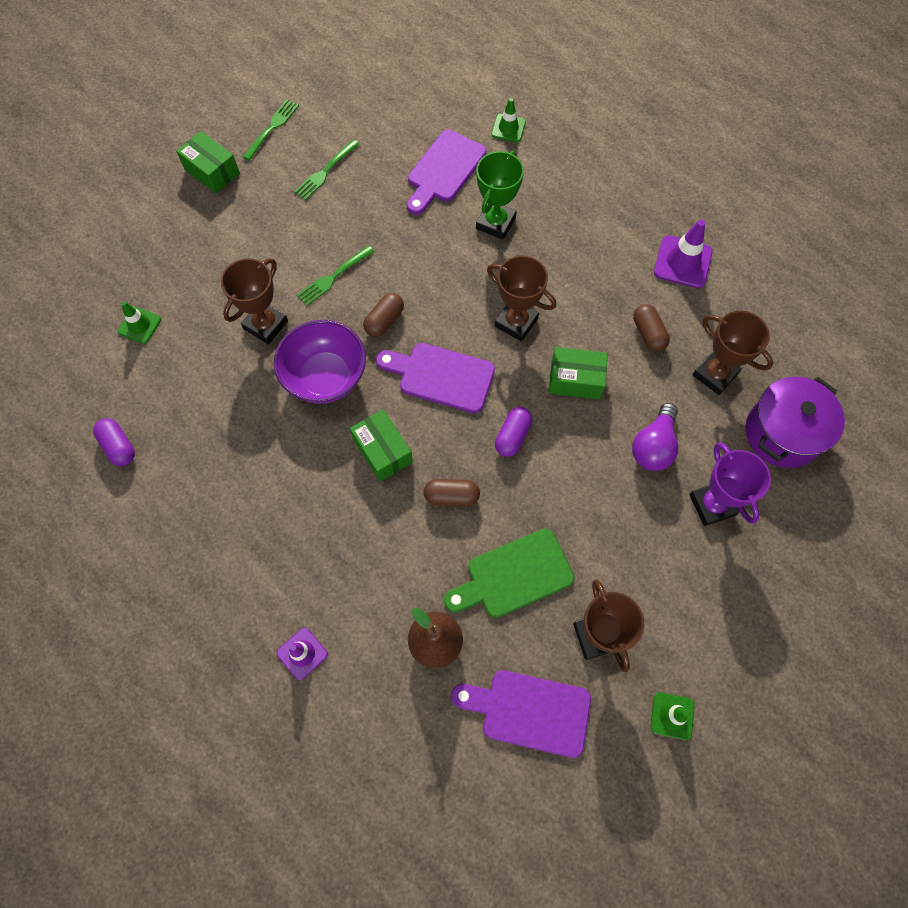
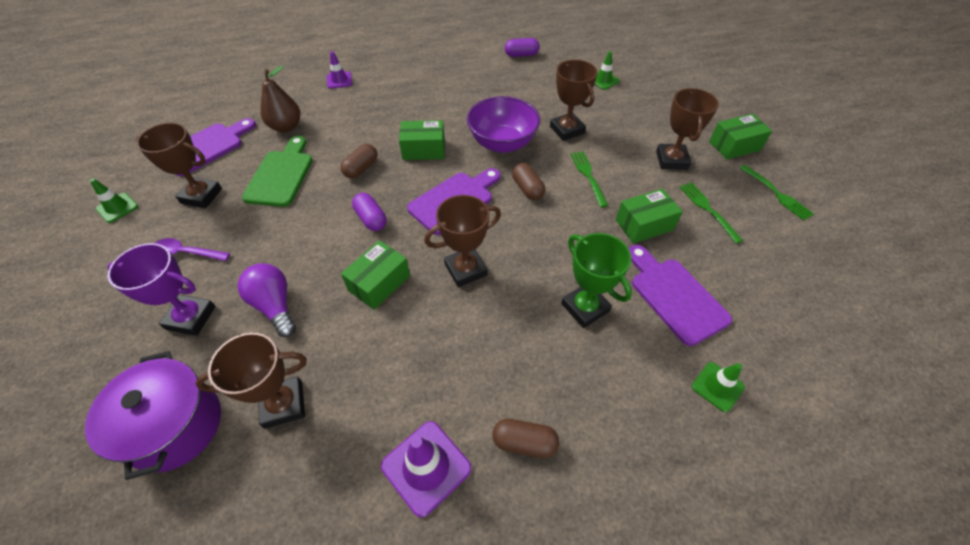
camera: 120 degrees right, 15 degrees down
(266, 216) = (671, 160): none -> brown trophy
(375, 212) = (644, 225): none -> green box
(648, 333) = (373, 370): brown capsule -> brown capsule (524, 442)
(664, 576) = (186, 253): none -> purple spoon

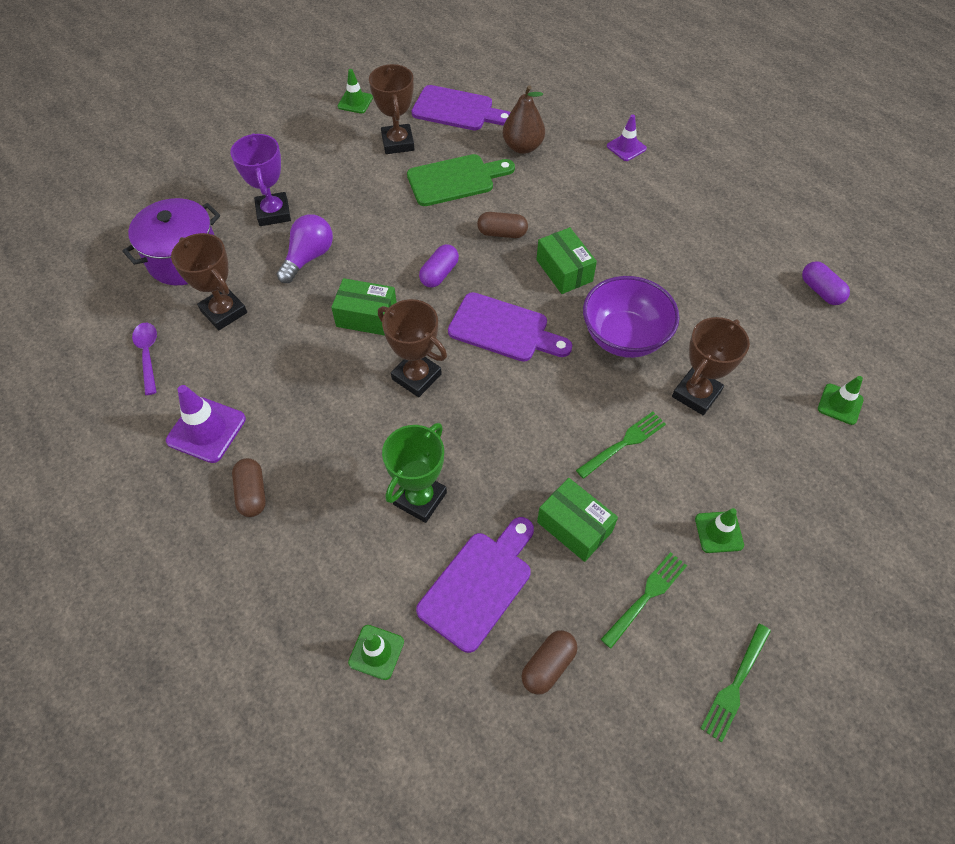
camera: 65 degrees right, 5 degrees up
(186, 253) = (333, 172): purple spoon -> purple spoon (148, 355)
(527, 189) = (562, 389): brown capsule -> brown capsule (548, 665)
(671, 160) = (719, 532): brown trophy -> green traffic cone
(734, 146) = (809, 610): green box -> none

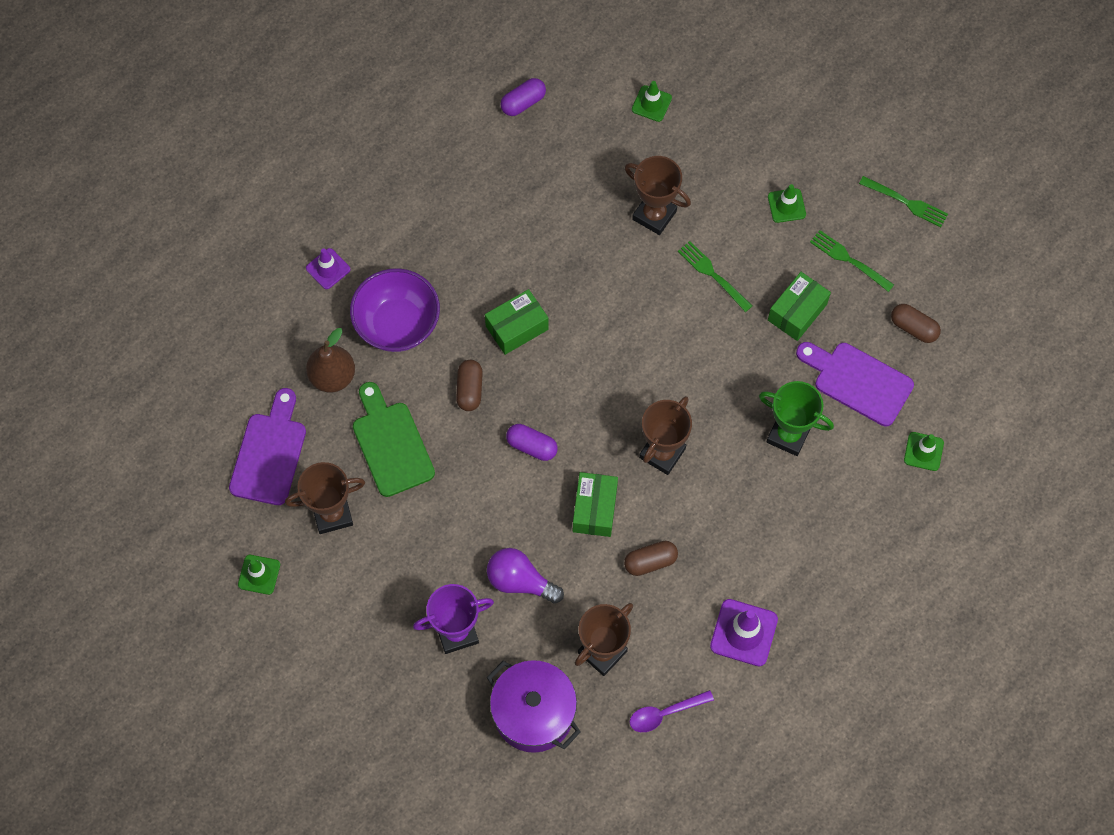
camera: 95 degrees left, 10 degrees up
(252, 493) = (803, 576): brown capsule -> brown capsule (650, 562)
(503, 329) = (598, 380): purple cutting board -> none
(624, 337) = (596, 273): purple bowl -> purple bowl (397, 324)

